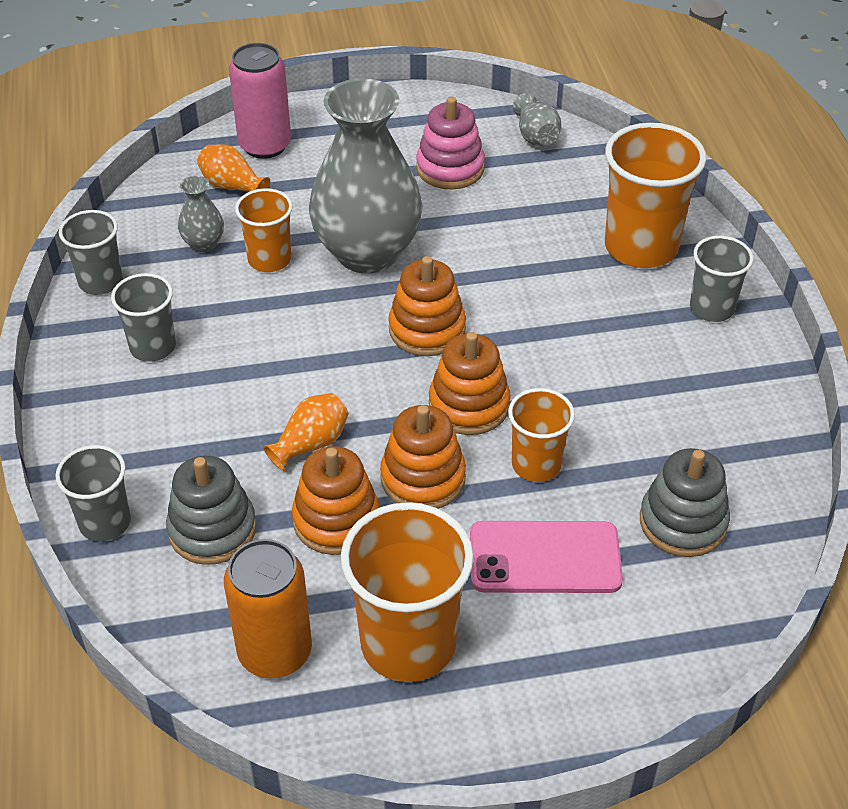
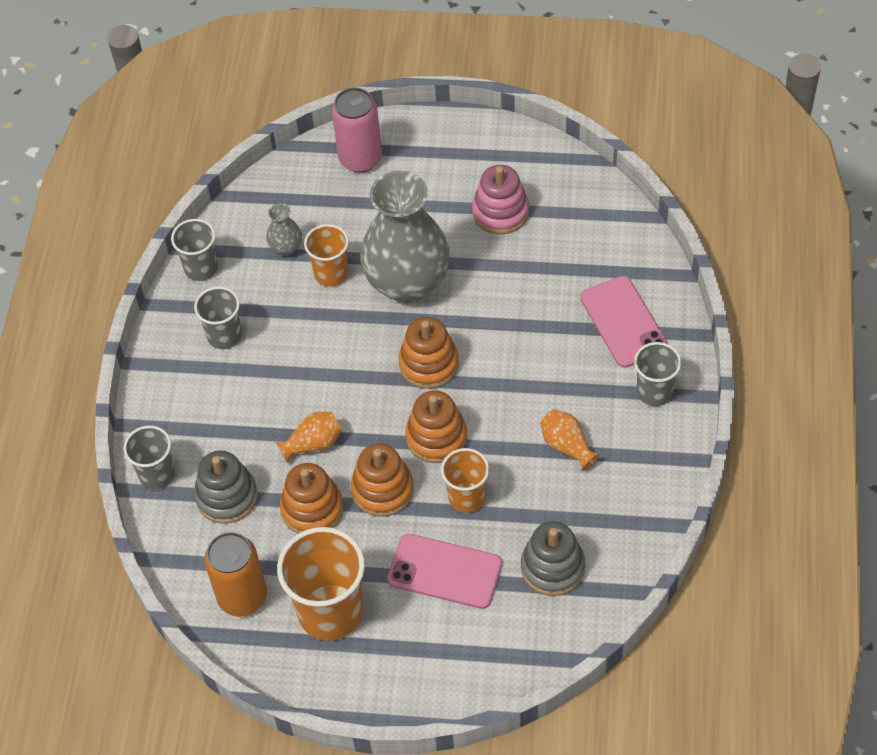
camera: 20 degrees right, 10 degrees up
(232, 186) = (323, 195): orange vase -> orange vase (567, 446)
(536, 136) = (583, 192): grey vase -> none
(641, 247) = (623, 322): orange cup -> pink phone

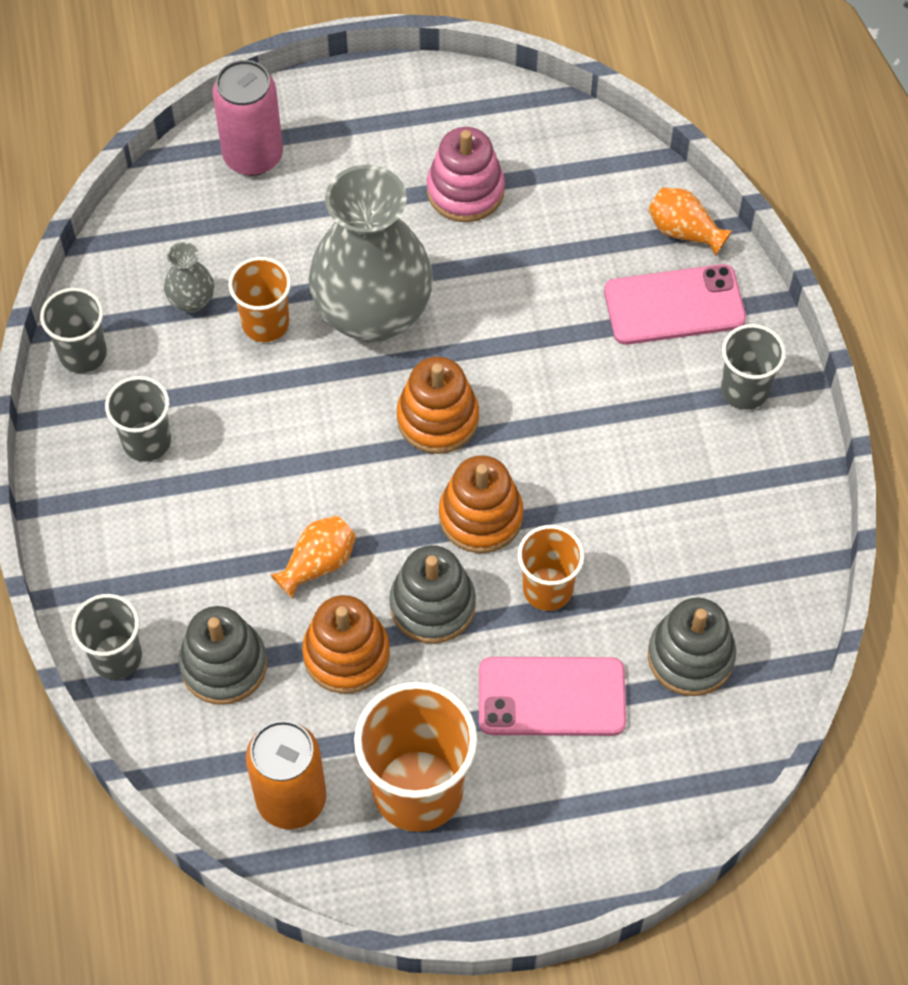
camera: 20 degrees left, 5 degrees up
(382, 489) = (432, 605): orange stacking toy -> grey stacking toy
(567, 446) = (655, 488): orange vase -> orange vase (684, 231)
(623, 322) = (674, 305): pink phone -> pink phone turned 60 degrees counterclockwise

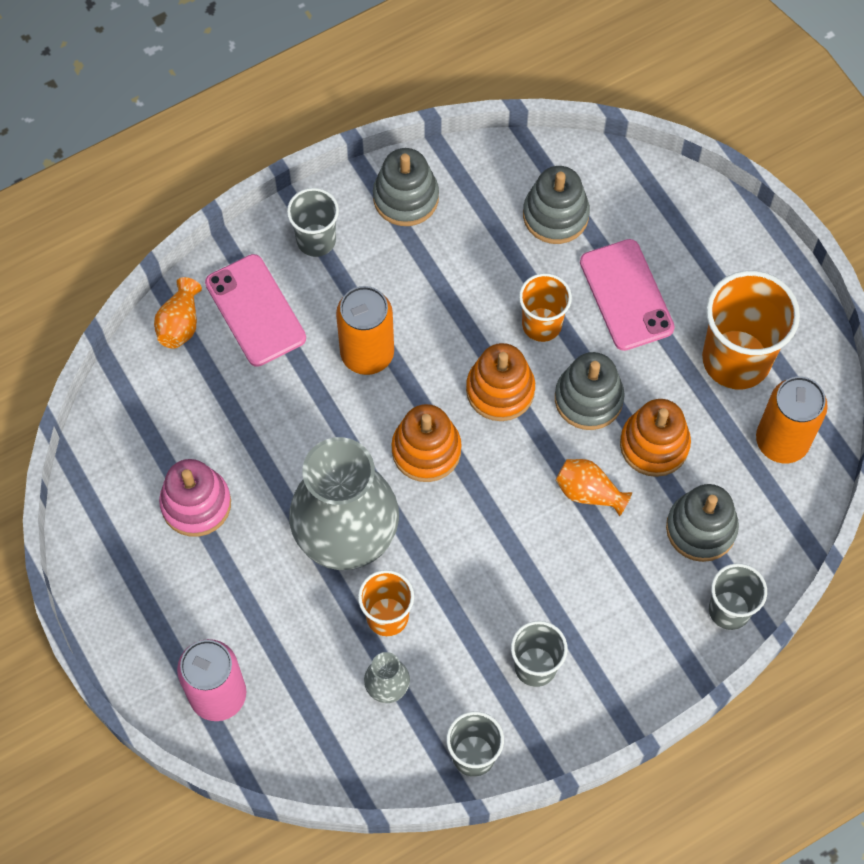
camera: 110 degrees left, 5 degrees up
(579, 397) = (367, 353): none -> orange can
(771, 500) = (406, 198): none -> grey stacking toy

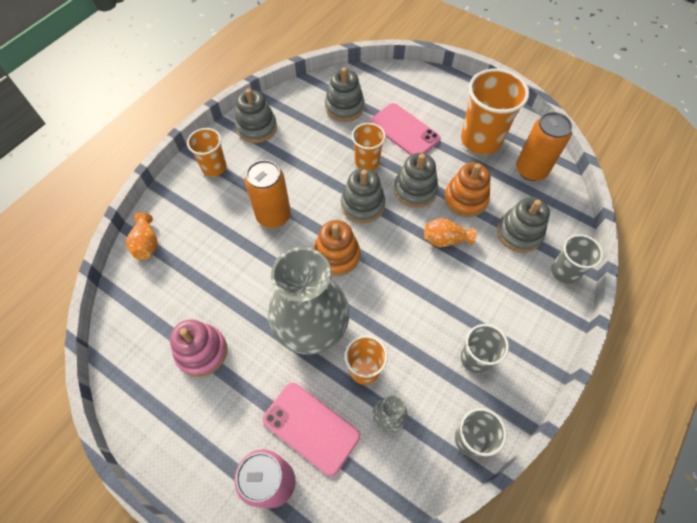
camera: 25 degrees left, 5 degrees down
(255, 310) = (193, 218): pink phone -> pink phone (311, 427)
(316, 240) = (214, 167): grey cup -> orange cup
(500, 390) = (362, 205): orange stacking toy -> grey stacking toy

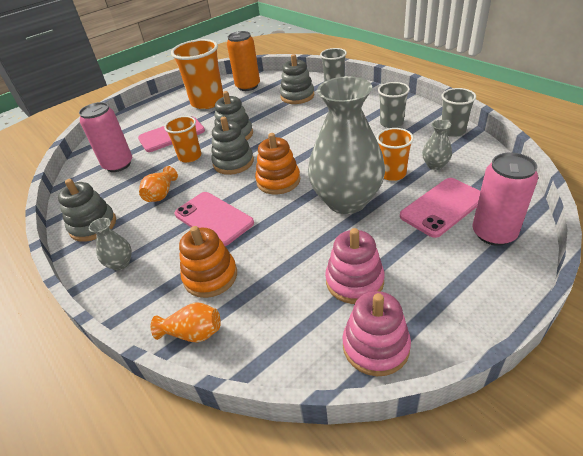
camera: 70 degrees left, 20 degrees down
(134, 377) = (375, 346): none -> pink stacking toy
(214, 167) = (120, 263): orange cup -> grey vase
(273, 215) = (213, 218): orange can -> pink phone
(344, 107) = (118, 165): grey stacking toy -> pink can
(445, 239) = (288, 125): orange vase -> orange vase (161, 194)
(465, 199) = (257, 113): orange stacking toy -> orange stacking toy (210, 276)

